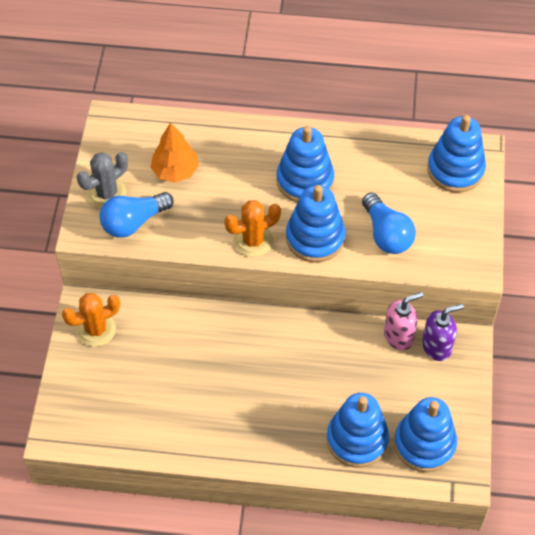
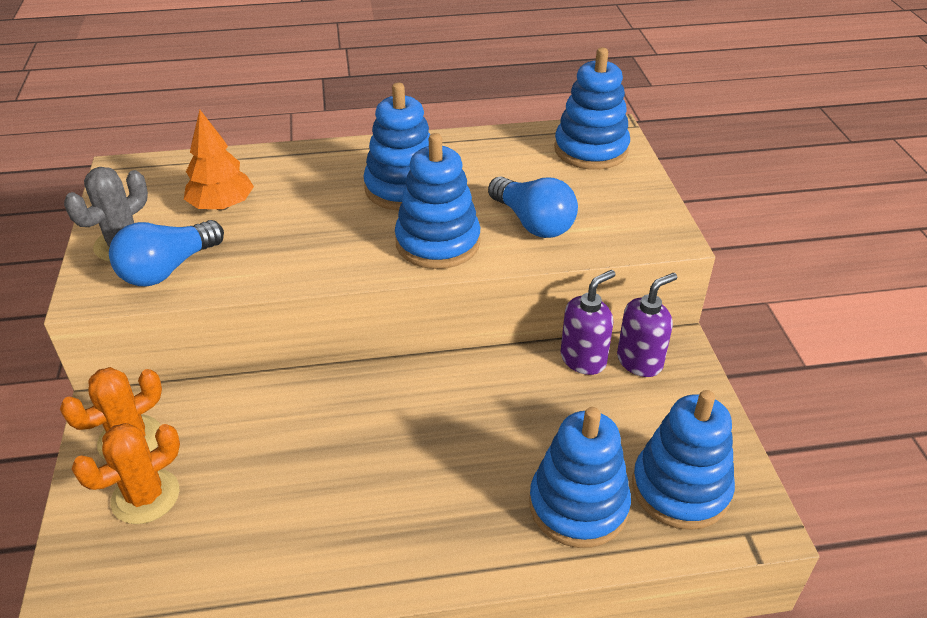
camera: 15 degrees left, 15 degrees down
(253, 241) = (350, 260): orange cactus -> orange cactus (145, 496)
(399, 336) = (583, 359): pink soap dispenser -> purple soap dispenser

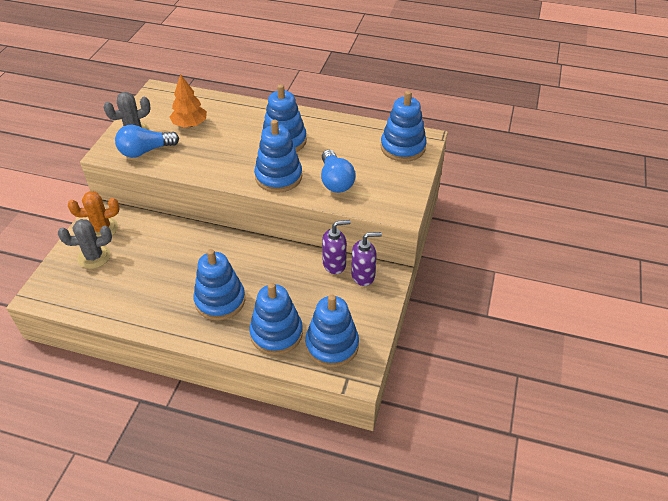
camera: 25 degrees right, 5 degrees up
(145, 496) = (94, 257): orange cactus -> grey cactus
(441, 487) = (220, 300): none -> blue stacking toy

